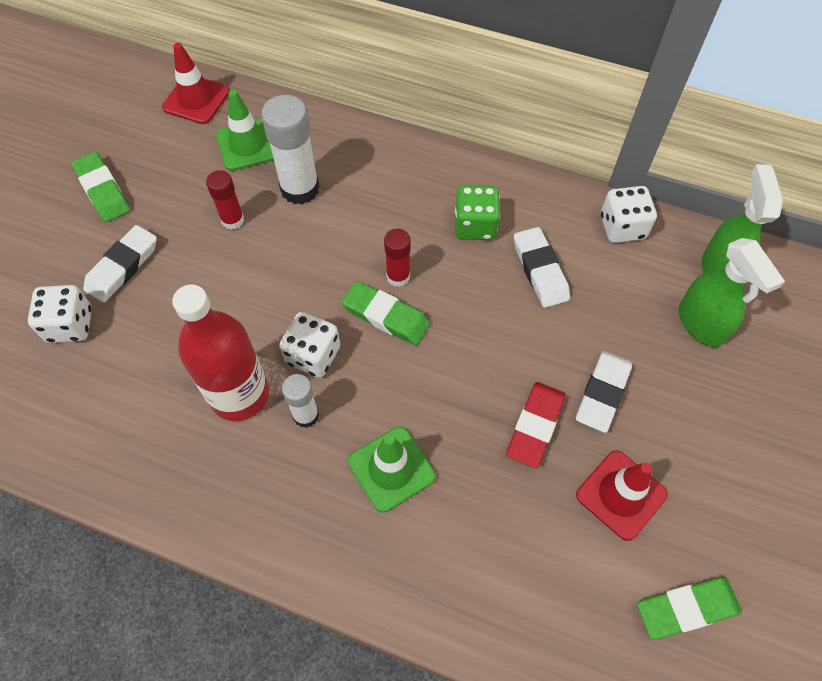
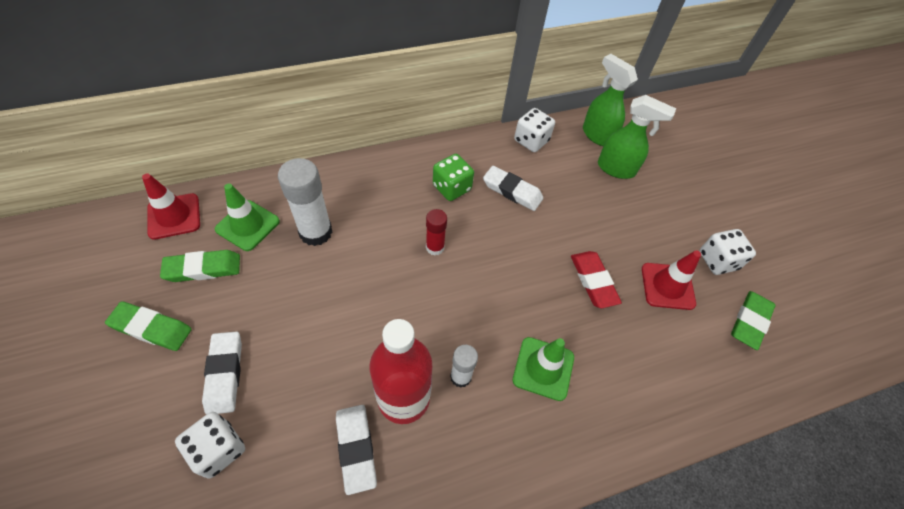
camera: 45 degrees left, 5 degrees down
(232, 220) = (285, 283): red glue stick -> none
(313, 355) = (428, 334): white dice -> white dice (717, 261)
(386, 316) = (451, 277): green eraser -> green eraser (203, 268)
(602, 393) = (607, 238): white eraser -> white eraser (356, 448)

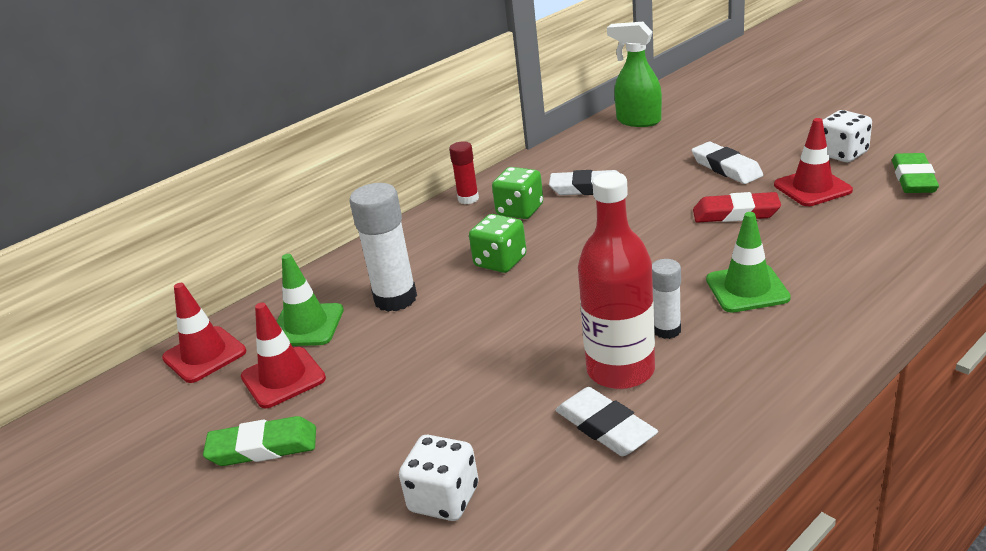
camera: 15 degrees left, 25 degrees down
(203, 268) = (283, 378): green eraser -> red traffic cone
(225, 374) = (392, 441): white eraser -> white eraser (726, 168)
(403, 235) = (500, 261): none -> green dice
(435, 247) = (544, 256): red glue stick -> red glue stick (468, 199)
(531, 141) = (573, 149): white dice -> none
(593, 281) = (736, 213): red eraser -> red eraser turned 45 degrees counterclockwise
(616, 169) = (681, 135): green spray bottle -> none

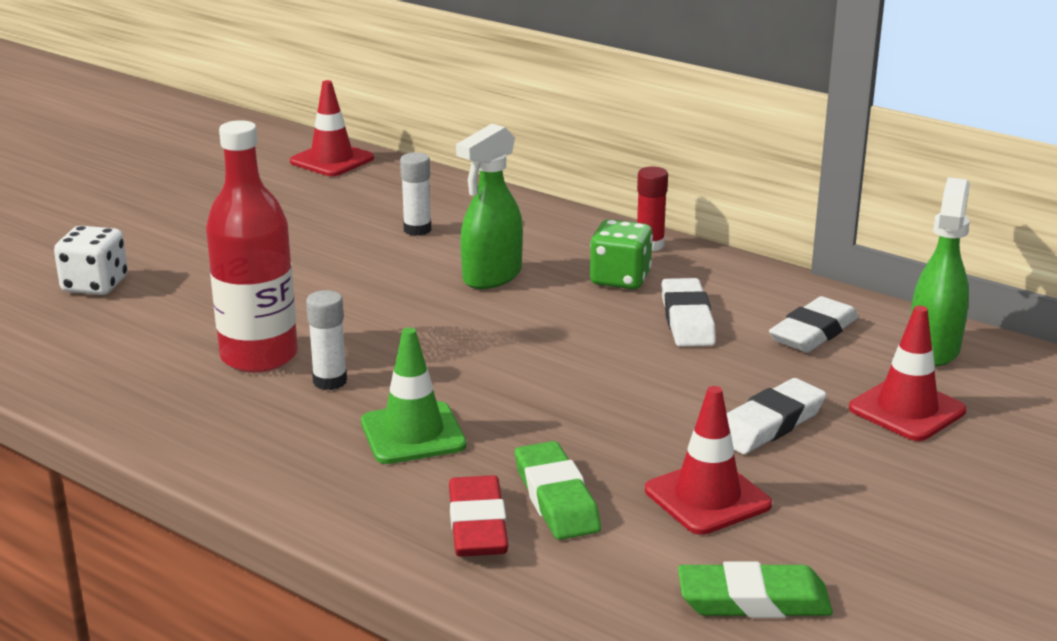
camera: 75 degrees right, 5 degrees down
(263, 447) = (189, 205): green eraser -> green eraser (556, 498)
(283, 378) = (287, 198): red traffic cone -> red traffic cone (907, 410)
(306, 325) = (373, 195): green traffic cone -> none
(395, 299) = (417, 230): white glue stick -> white glue stick, size x0.57
(500, 261) = (491, 277): green dice -> green spray bottle
(605, 427) = (167, 352): white eraser -> white eraser (813, 332)
(736, 213) = (618, 430): red eraser -> red eraser (477, 525)
(842, 154) = (843, 535): white dice -> none

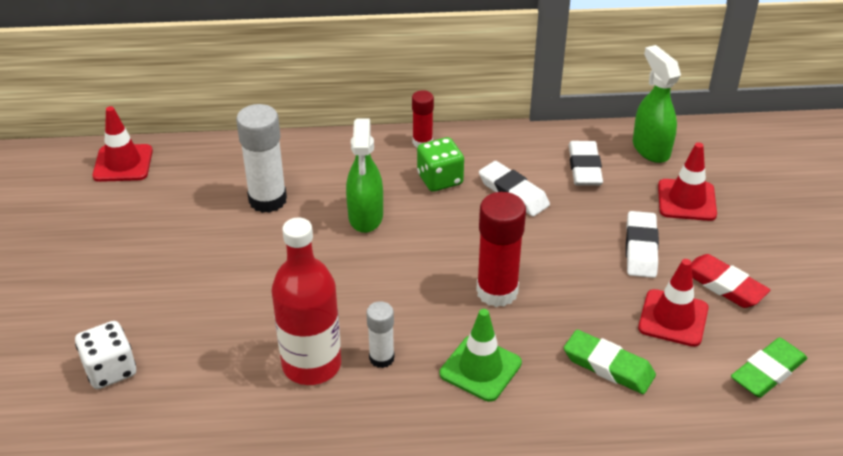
camera: 40 degrees left, 15 degrees up
(417, 230) = (267, 200): white glue stick -> white glue stick, size x1.75
(477, 525) = (595, 411): red eraser -> red eraser (724, 285)
(533, 386) = (497, 292): none -> red glue stick

